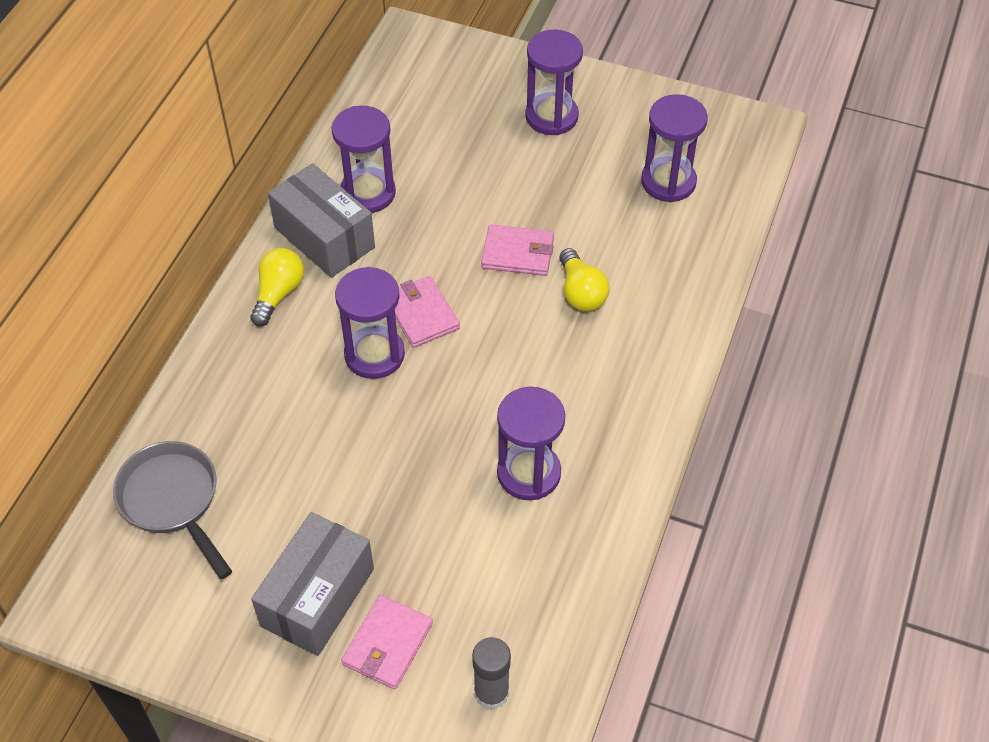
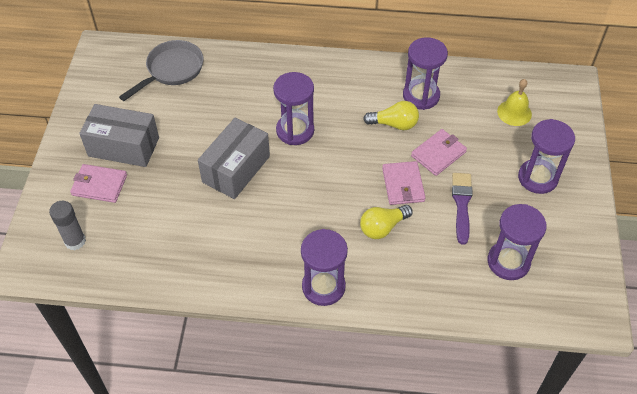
camera: 75 degrees right, 0 degrees up
(278, 293) = (325, 75): yellow light bulb -> yellow light bulb (394, 124)
(324, 237) = (376, 84): grey box -> grey box (236, 169)
(421, 314) = (334, 146): pink wallet -> pink wallet (438, 154)
(437, 106) = (514, 112): none -> yellow bell
(529, 473) = (228, 228): purple hourglass -> purple hourglass (323, 287)
(569, 201) = (461, 204): none -> purple brush

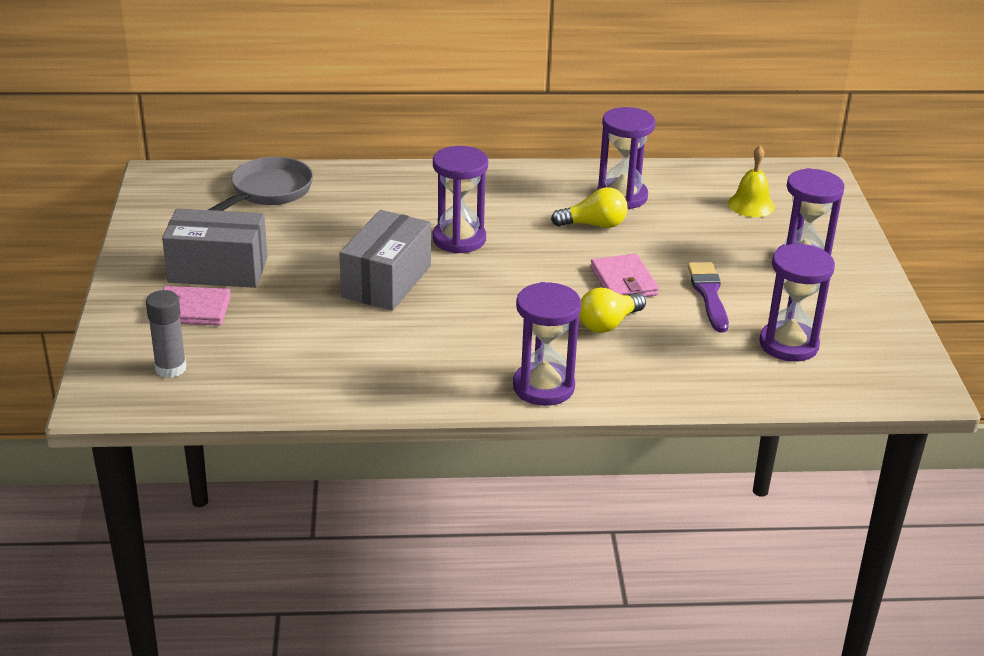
camera: 10 degrees left, 20 degrees down
(438, 154) = (662, 249): pink wallet -> none

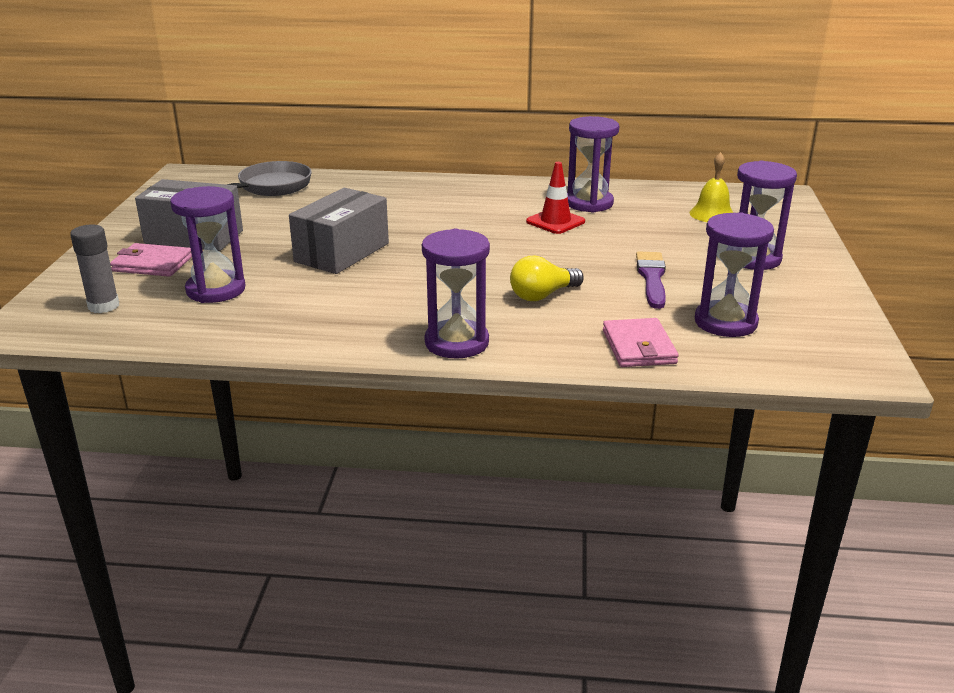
camera: 10 degrees right, 5 degrees down
(459, 239) = (424, 226): purple hourglass -> purple hourglass (216, 290)
(594, 225) = (555, 222): yellow light bulb -> red traffic cone
(623, 281) = (569, 264): pink wallet -> pink wallet (638, 347)

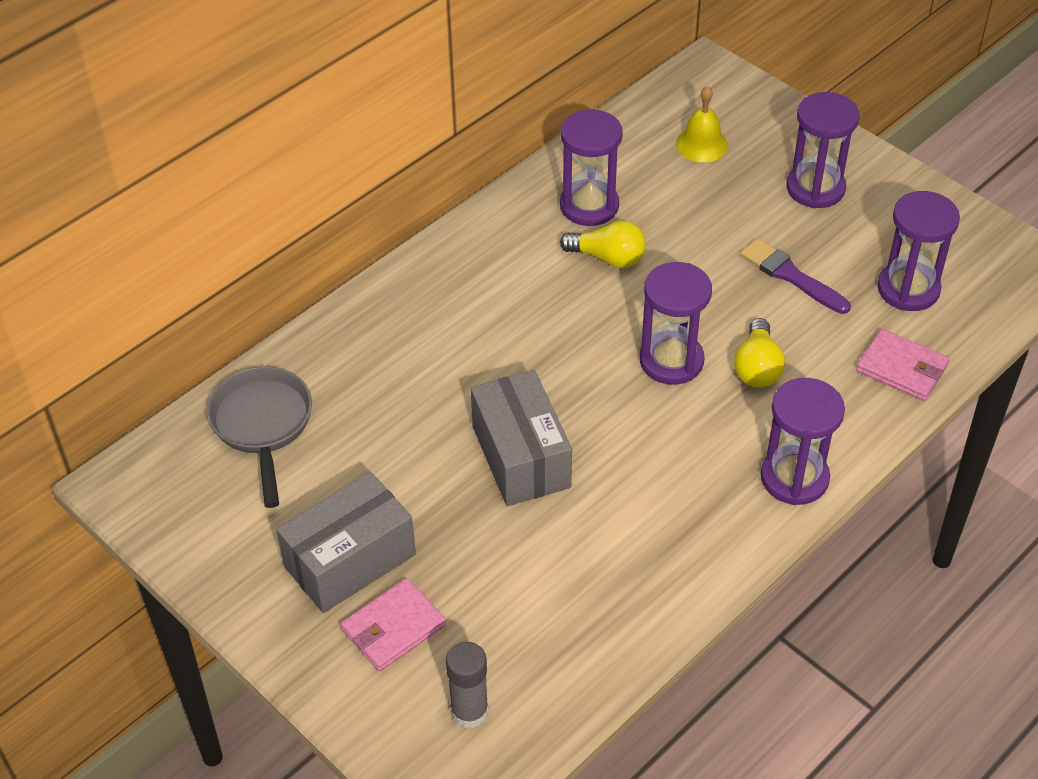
camera: 50 degrees left, 20 degrees up
(216, 290) = (517, 600): purple hourglass -> purple hourglass (671, 361)
(555, 222) = (608, 258): red traffic cone -> yellow light bulb

